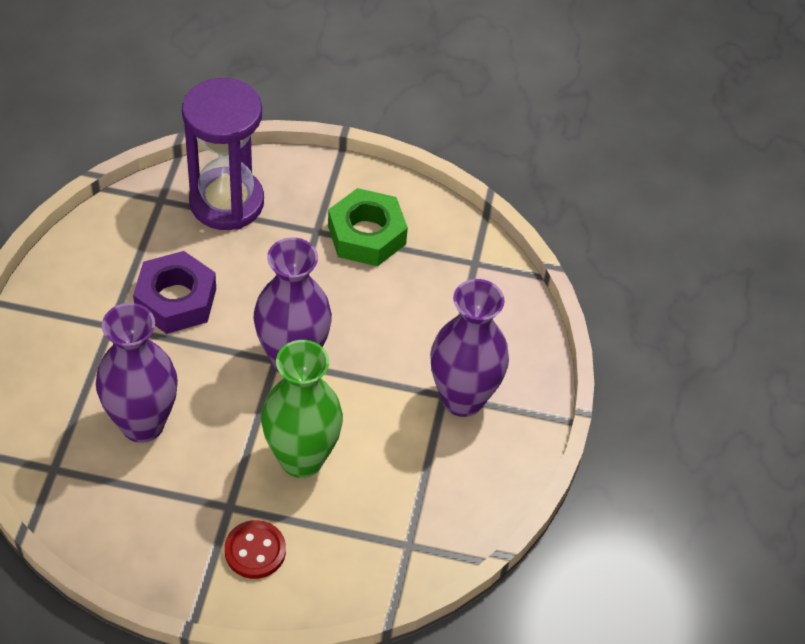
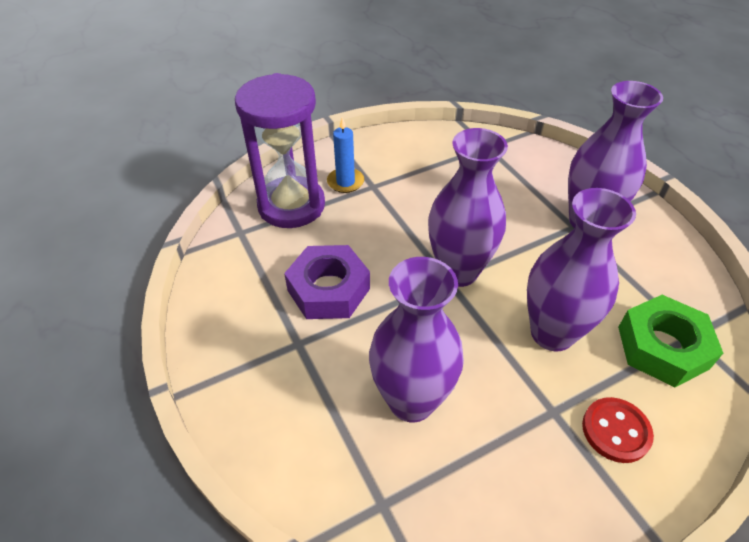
camera: 35 degrees left, 5 degrees down
(297, 210) = (345, 182): none -> blue candle
(301, 459) = (552, 333): green vase -> purple vase
(367, 235) = (407, 169): green nut -> green nut (662, 347)

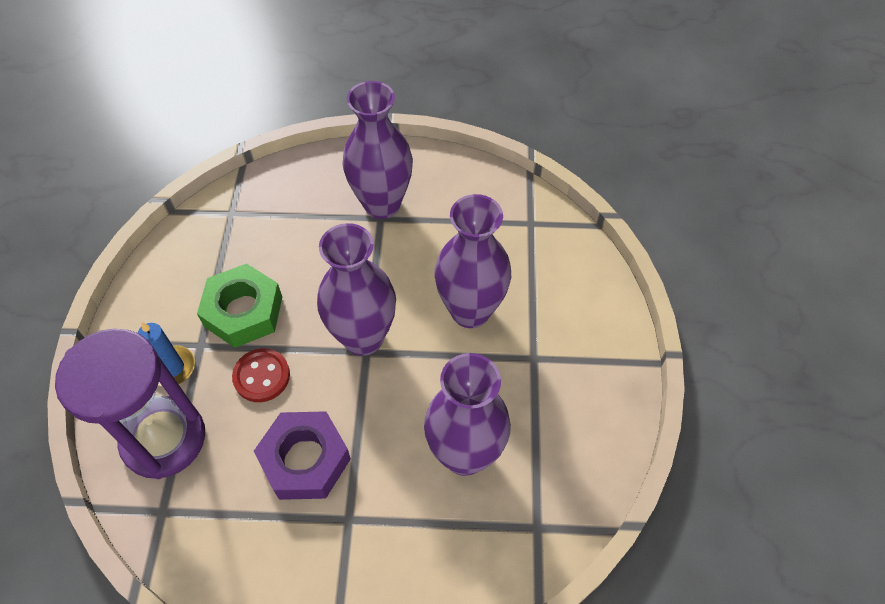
camera: 60 degrees left, 10 degrees up
(615, 431) = (571, 329): red button -> red button (261, 376)
(662, 347) = (528, 249): green nut -> green nut (243, 311)

